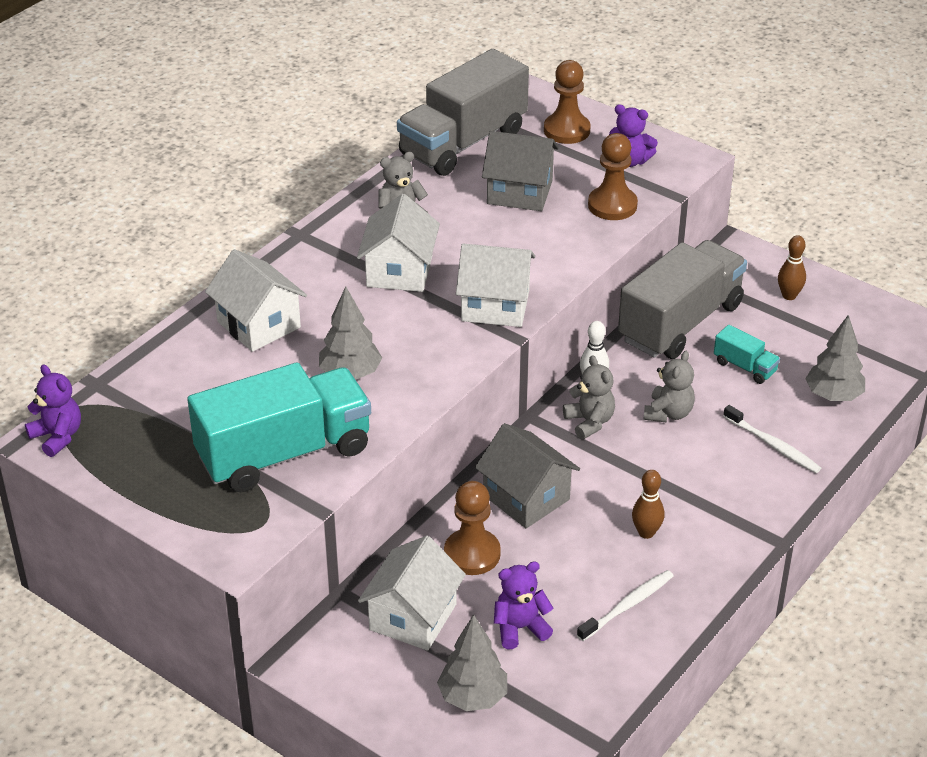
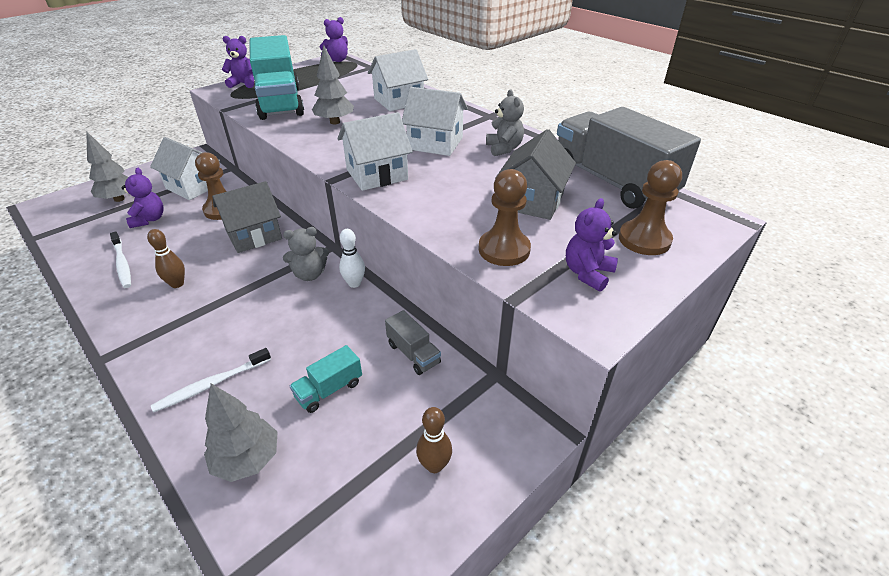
camera: 100 degrees right, 0 degrees up
(199, 529) = (244, 84): none -> purple teddy bear
(495, 306) = (377, 174): white house -> white house turned 45 degrees clockwise
(668, 413) = (294, 320): grey teddy bear -> none
(680, 323) = (413, 353): grey truck -> grey truck, size x0.43

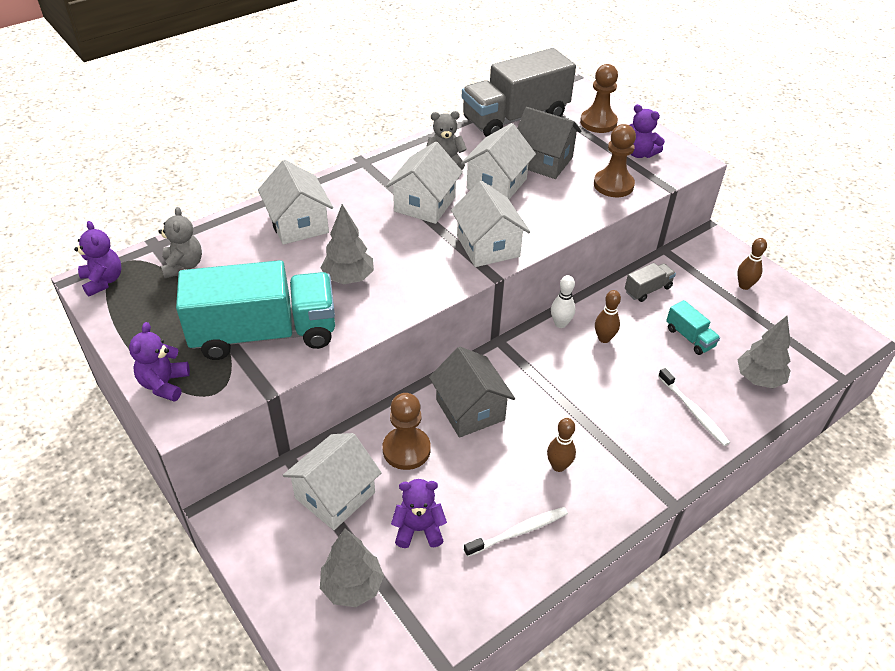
camera: 85 degrees left, 5 degrees up
(309, 274) = (545, 356): grey teddy bear -> grey teddy bear (183, 266)
(331, 314) = (604, 338): none -> brown bowling pin
(479, 175) = (496, 184): none -> white house

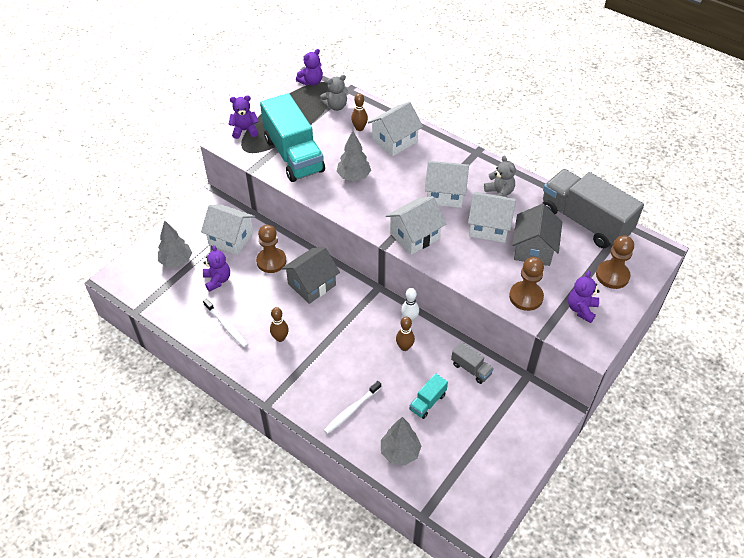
camera: 75 degrees right, 5 degrees up
(744, 285) = (508, 438): brown bowling pin -> brown bowling pin (359, 128)

